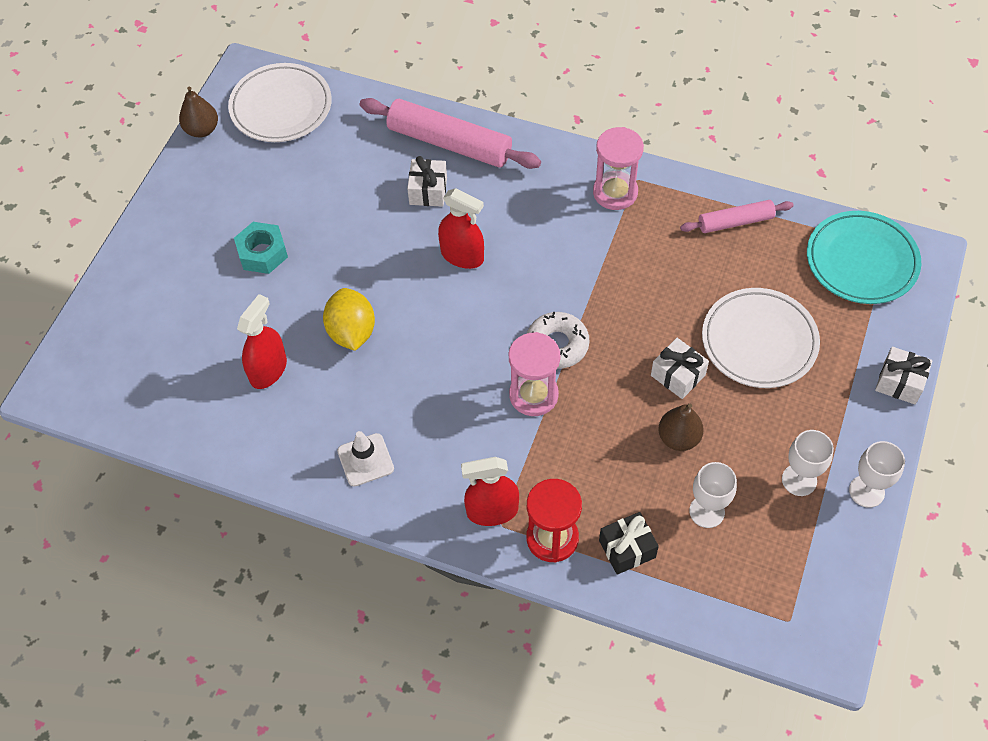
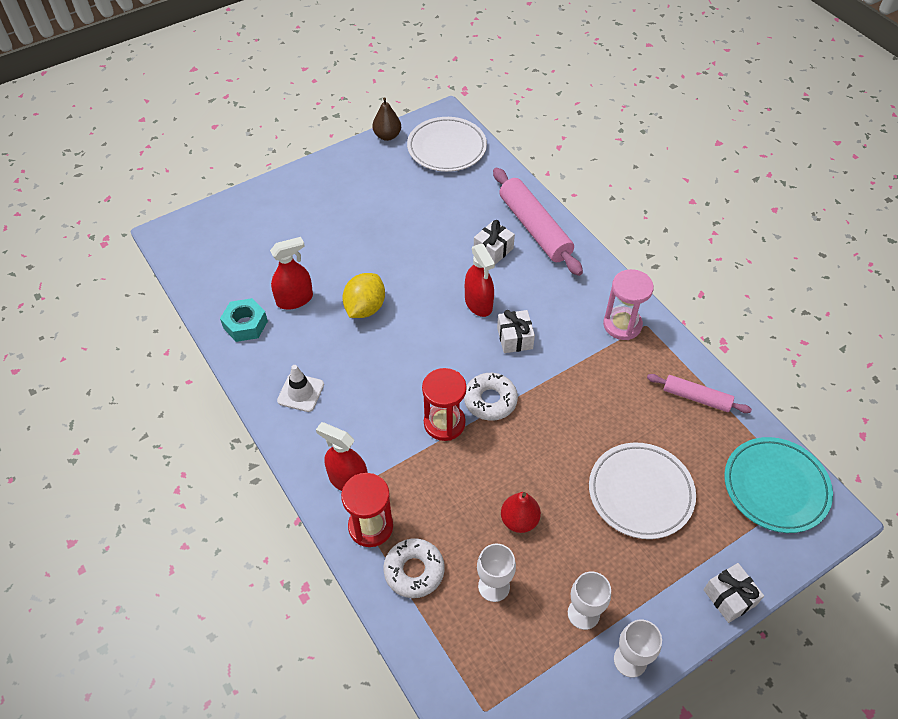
camera: 35 degrees right, 5 degrees down
(262, 253) = (356, 228): turquoise nut -> turquoise nut (245, 325)
(533, 395) = (444, 423): pink hourglass -> red hourglass
(627, 549) = (414, 571): black gift -> white donut
(678, 375) = (557, 476): white gift -> white gift (514, 338)
(678, 438) = (519, 520): brown pear -> red pear

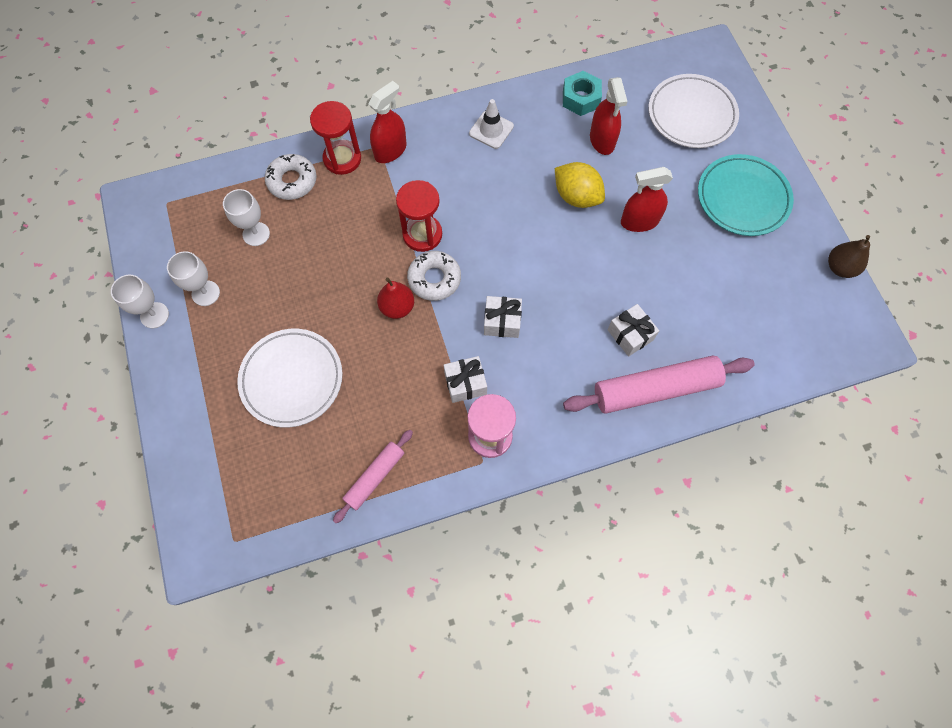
camera: 105 degrees right, 15 degrees up
(447, 148) = (810, 328): white plate -> white plate (691, 115)
(478, 303) = (556, 300): red spray bottle -> red spray bottle (639, 221)
(519, 520) = (305, 269): red pear -> red pear (397, 307)
(729, 597) = (167, 416): white gift -> white gift (465, 383)
(775, 487) = (249, 511): turquoise plate -> turquoise plate (742, 198)

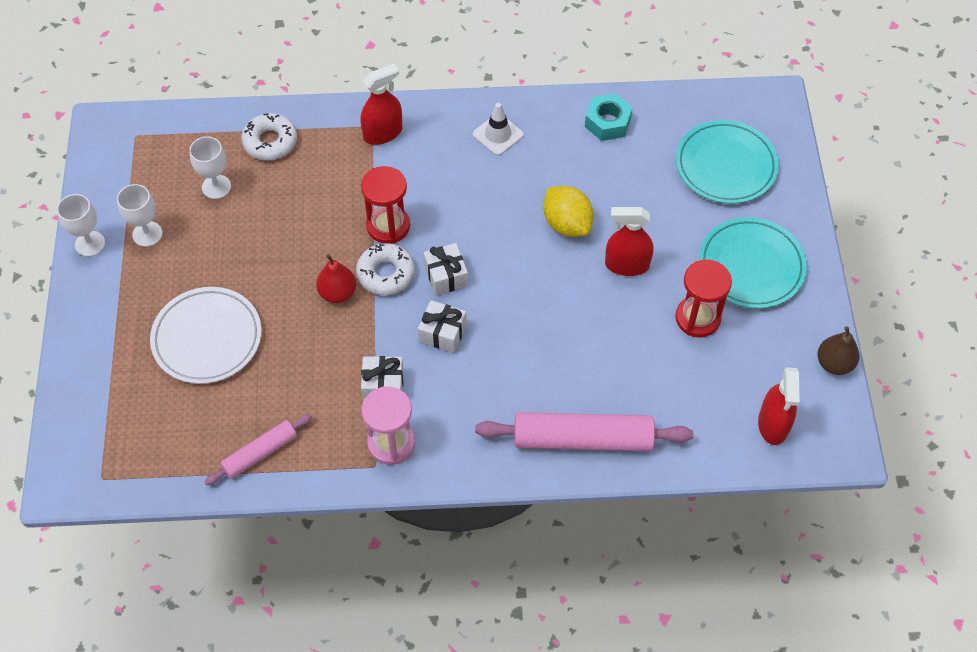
camera: 15 degrees right, 10 degrees down
(342, 159) = (329, 130): red hourglass -> red hourglass (697, 318)
(602, 140) = (616, 171): red spray bottle -> red spray bottle (773, 424)
(630, 335) = (575, 378): white gift -> white gift (446, 276)
(691, 115) = (725, 166): white plate -> turquoise plate

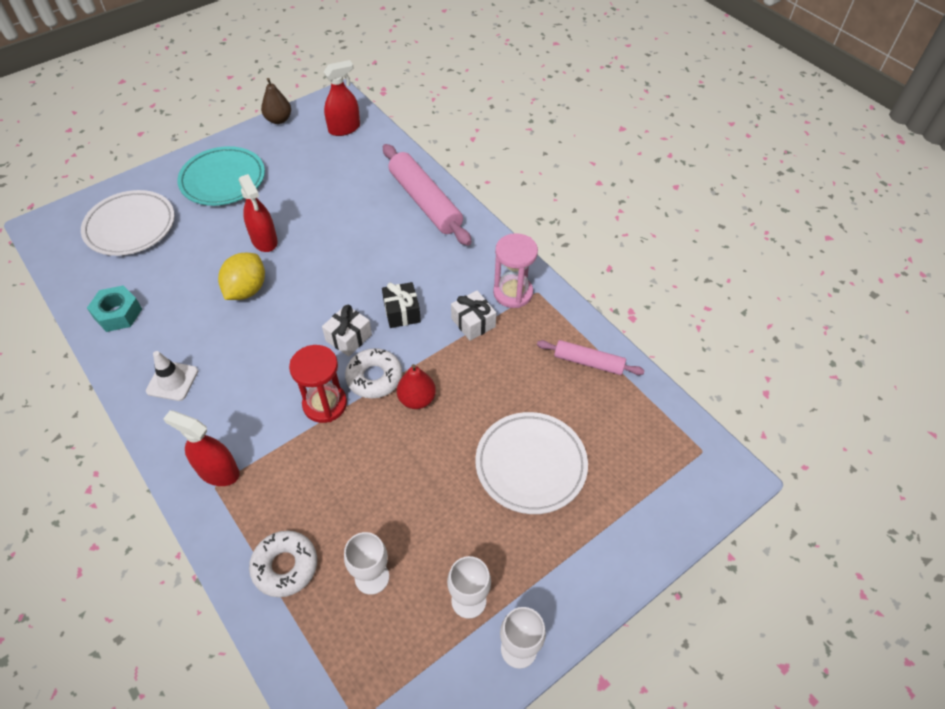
camera: 125 degrees left, 5 degrees down
(442, 333) = (402, 312): white gift -> black gift
(697, 318) = (287, 188): red hourglass -> none
(725, 166) = (130, 226): turquoise plate -> white plate

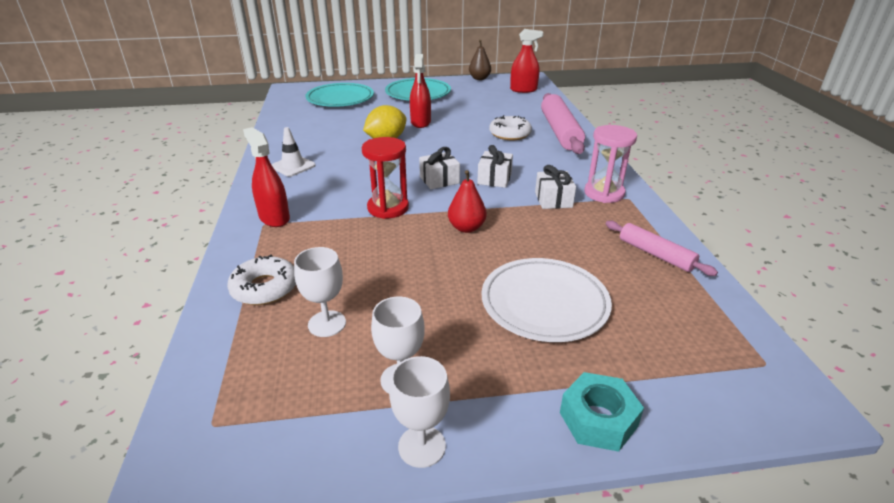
camera: 30 degrees right, 20 degrees down
(118, 314) = (293, 130): turquoise nut -> turquoise nut (598, 419)
(130, 226) = (340, 99): white plate -> turquoise plate
(374, 377) = (441, 206): white donut -> white donut (510, 134)
(402, 312) = (494, 179): black gift -> white gift

